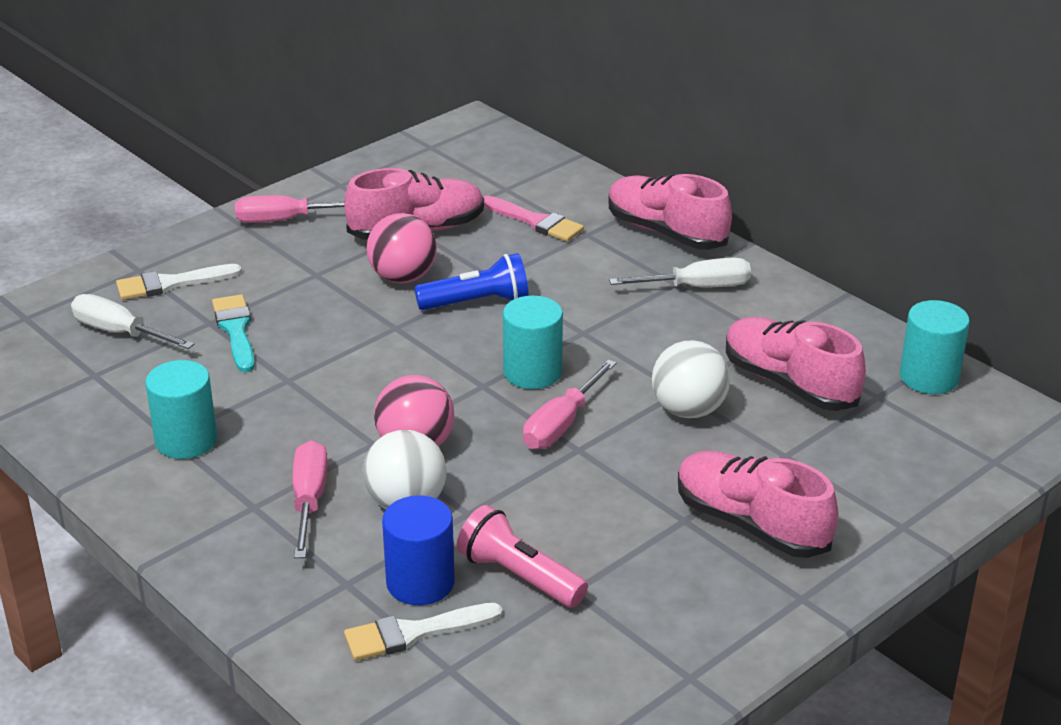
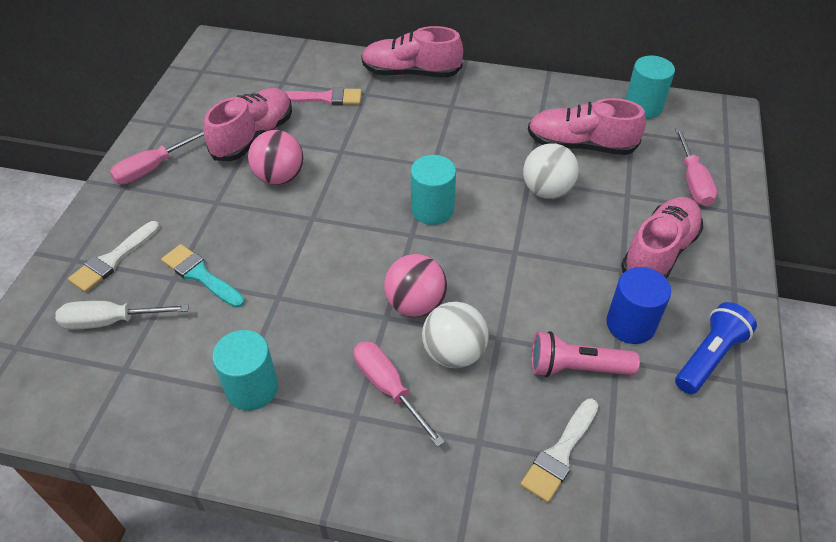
camera: 35 degrees left, 15 degrees up
(420, 582) = (524, 410): blue cylinder -> blue cylinder (630, 324)
(477, 302) = (346, 174): blue flashlight -> blue flashlight (709, 357)
(561, 425) = (487, 239): pink screwdriver -> pink screwdriver (693, 182)
(698, 287) = (466, 103): white screwdriver -> none
(751, 524) = (659, 252): pink shoe -> pink shoe turned 120 degrees clockwise

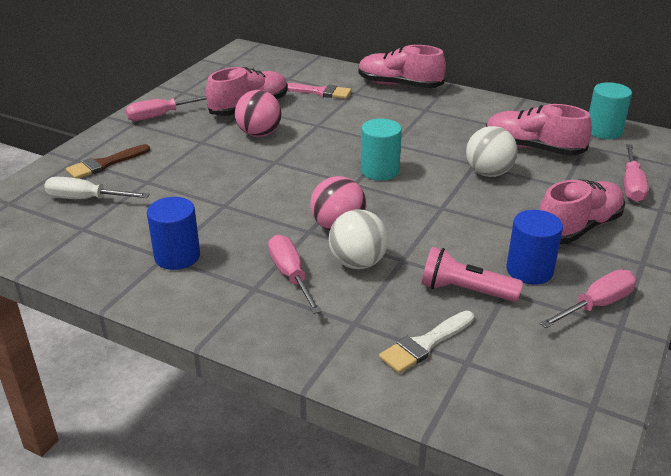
camera: 15 degrees right, 15 degrees down
(113, 260) = (105, 164): white brush -> brown brush
(200, 275) = (168, 183): turquoise brush -> none
(252, 388) = (177, 256): turquoise cylinder -> blue cylinder
(709, 357) = (597, 304): blue flashlight -> pink screwdriver

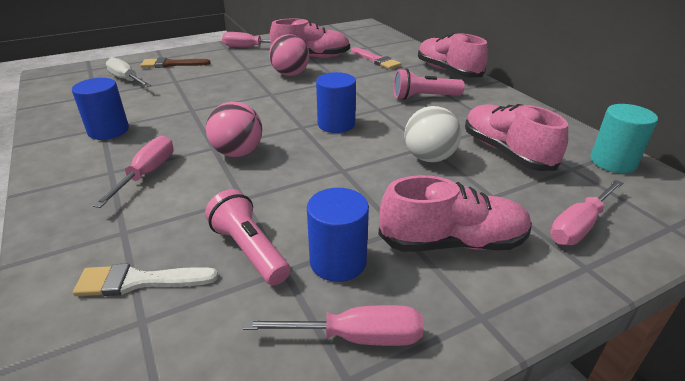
camera: 35 degrees right, 0 degrees up
(357, 263) = (206, 185): white ball -> none
(379, 171) = (336, 124): turquoise cylinder -> blue cylinder
(414, 119) = (424, 97): none -> pink flashlight

